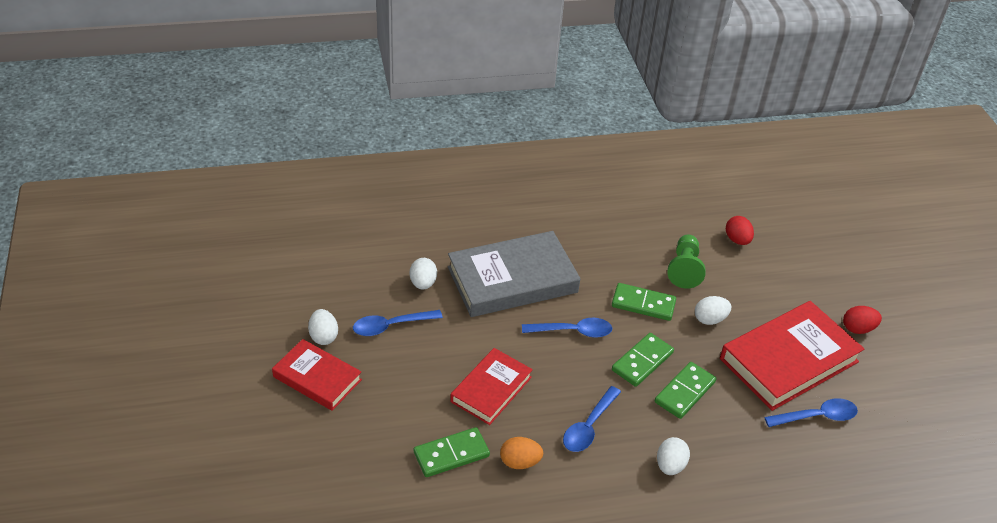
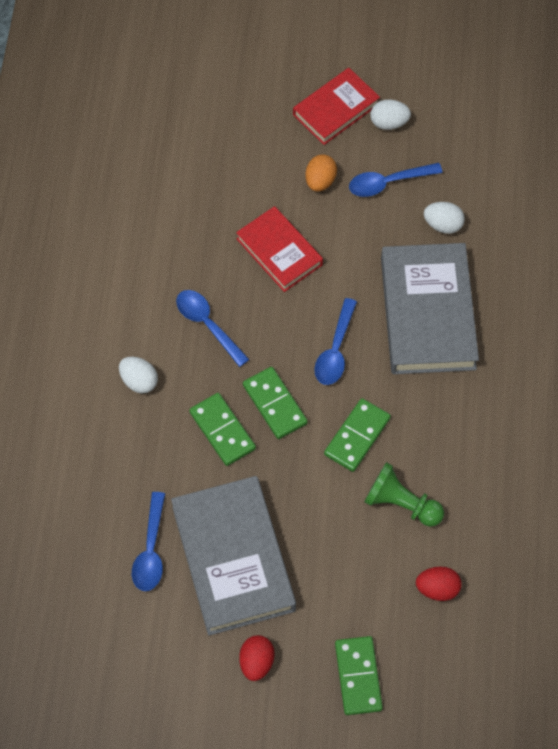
camera: 110 degrees right, 20 degrees up
(391, 326) = (388, 183): blue spoon -> blue spoon turned 105 degrees counterclockwise
(451, 454) = (212, 199): green domino -> green domino (358, 676)
(520, 462) = (185, 253): orange egg -> orange egg (320, 181)
(710, 319) = (315, 499): white egg -> none
(789, 360) = (233, 558): red book -> grey book

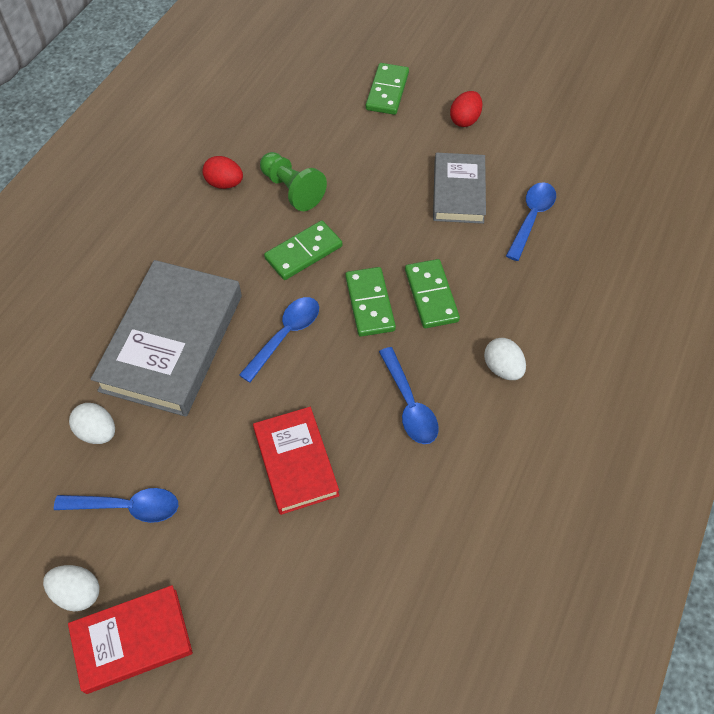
camera: 160 degrees left, 5 degrees down
(233, 558) = (458, 192): grey book -> grey book, size x0.60
(320, 181) = (205, 538): orange egg -> none
(437, 589) = (295, 126): red egg -> red egg (224, 183)

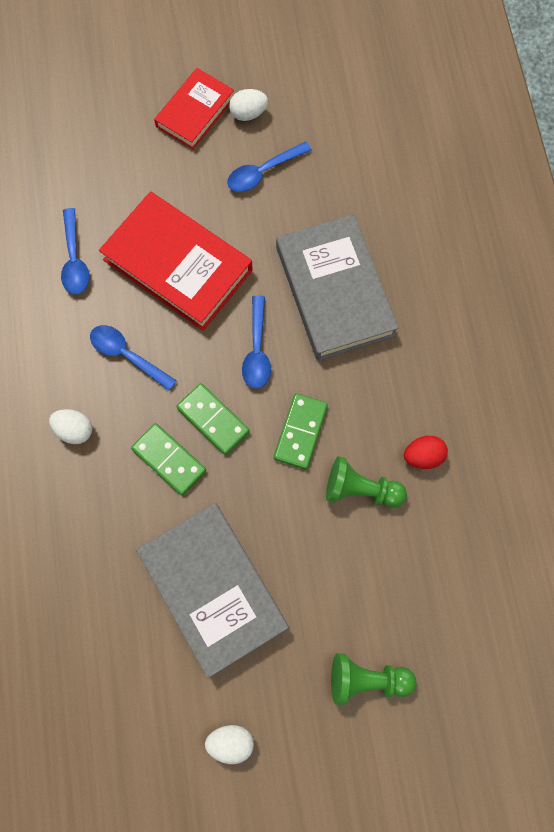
camera: 145 degrees right, 15 degrees up
(97, 432) = (325, 201): white egg -> white egg (231, 742)
(296, 462) = (178, 265): red book -> red book, size x1.67
(387, 91) = (366, 679): green domino -> green pawn
(458, 192) = (213, 589): grey book -> grey book, size x1.67
(465, 120) = (264, 692): red egg -> none
(531, 218) = (130, 603): blue spoon -> blue spoon (75, 260)

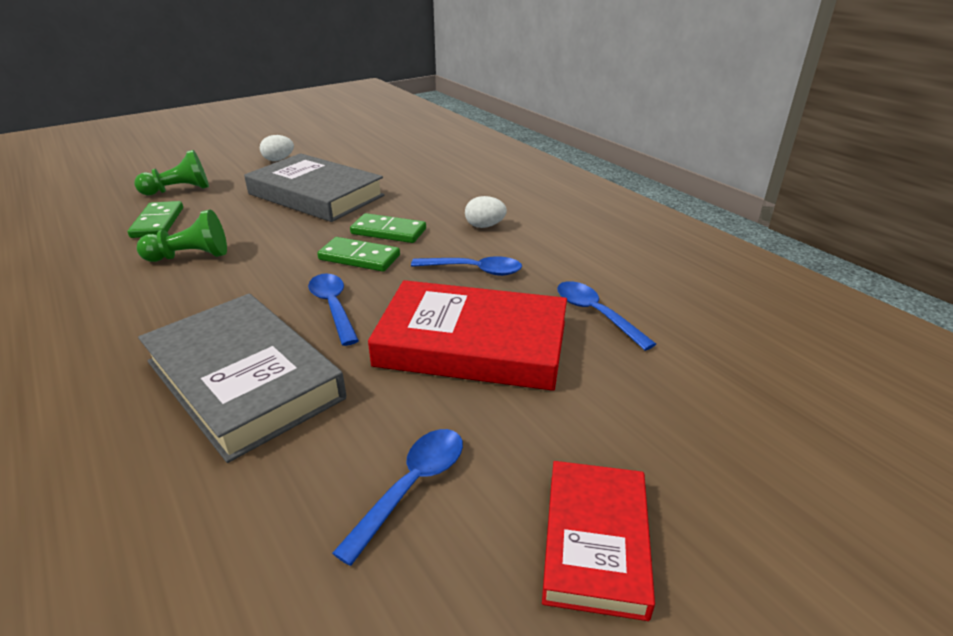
camera: 155 degrees right, 40 degrees down
(248, 113) = (493, 581): white egg -> none
(300, 432) = (262, 271): green domino -> green domino (157, 222)
(423, 456) = (117, 287): red egg -> none

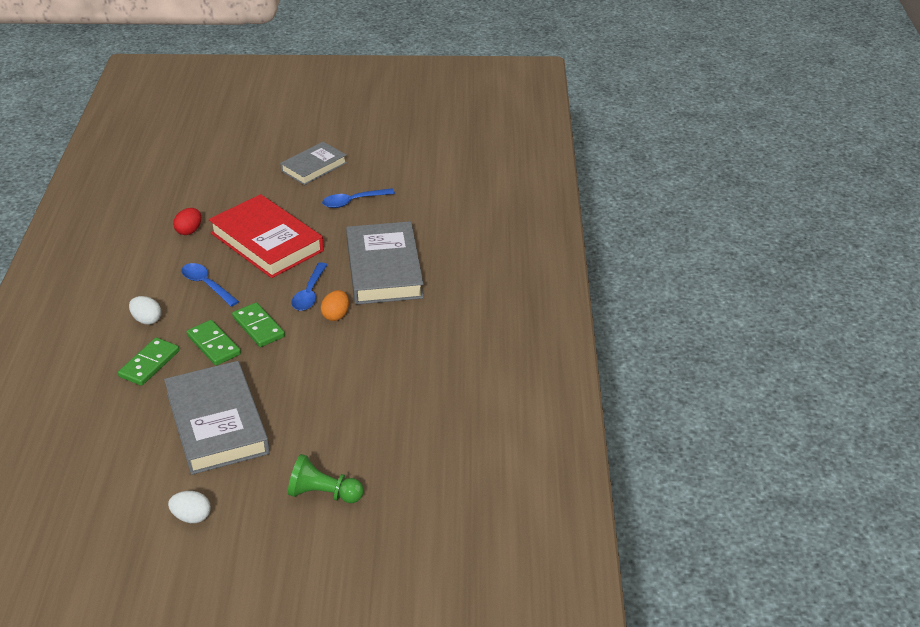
camera: 145 degrees left, 5 degrees up
(157, 222) = (365, 440): green domino -> green domino (149, 364)
(190, 256) = (362, 380): green pawn -> none
(273, 298) = (336, 315): none -> orange egg
(595, 314) = (189, 231): blue spoon -> red egg
(595, 541) = (314, 167): red book -> grey book

